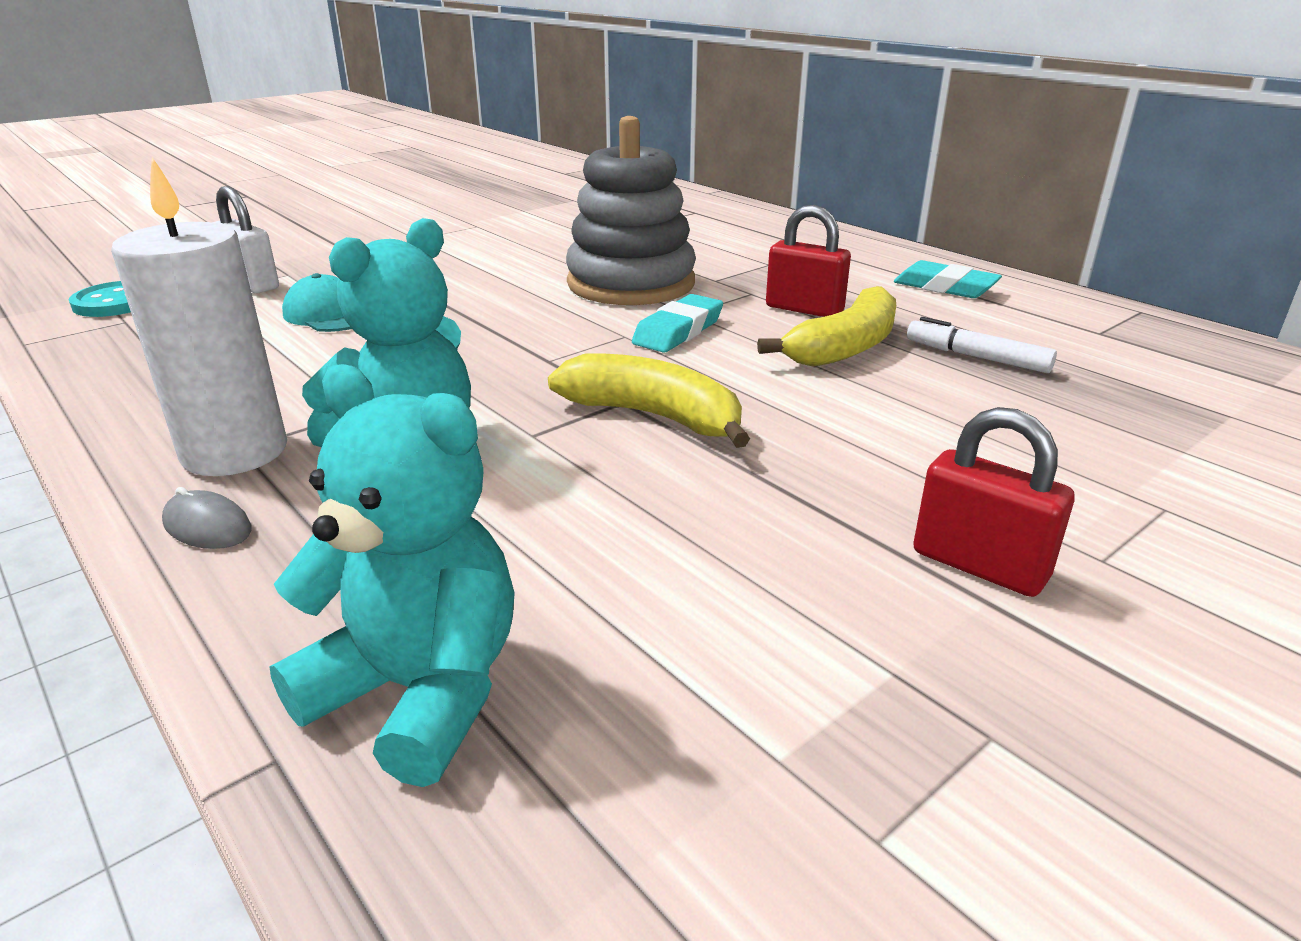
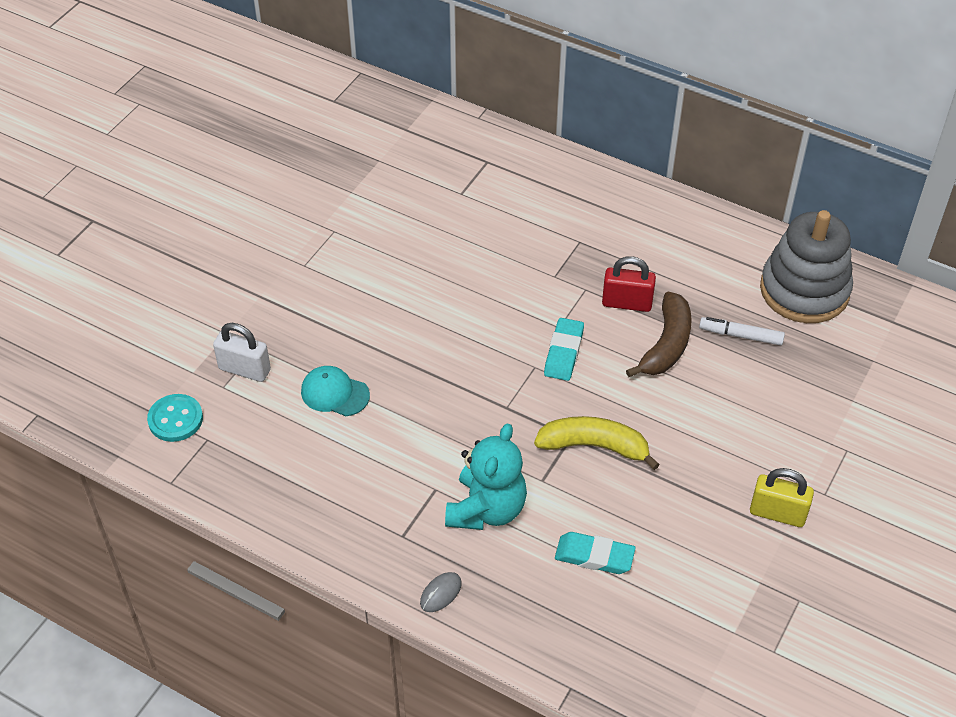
camera: 20 degrees left, 20 degrees up
(207, 526) = (441, 593): grey mouse -> grey mouse turned 60 degrees counterclockwise
(235, 452) = (403, 540): white candle -> none
(419, 691) = (599, 646): turquoise teddy bear -> none
(631, 283) = (502, 297): grey stacking toy -> grey stacking toy (804, 290)
(845, 347) = (666, 345): yellow banana -> brown banana
(945, 287) = (703, 248): turquoise eraser -> turquoise eraser (594, 556)
(979, 565) = (777, 513): red padlock -> yellow padlock

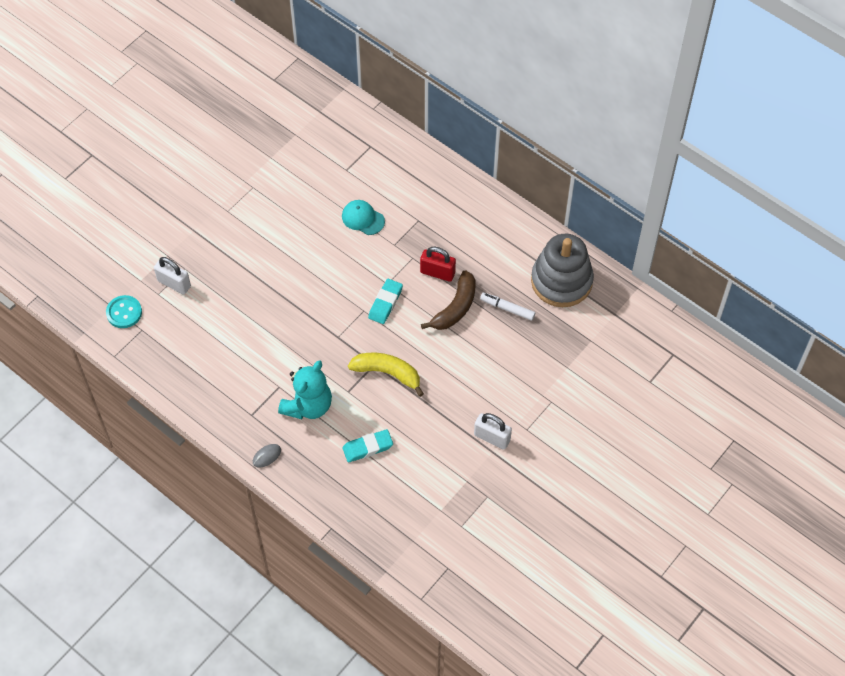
camera: 10 degrees right, 10 degrees up
(334, 393) = (229, 310): turquoise cap -> turquoise cap (363, 218)
(594, 556) = (367, 447): turquoise eraser -> turquoise eraser turned 45 degrees counterclockwise
(777, 513) = (492, 437): yellow padlock -> white padlock

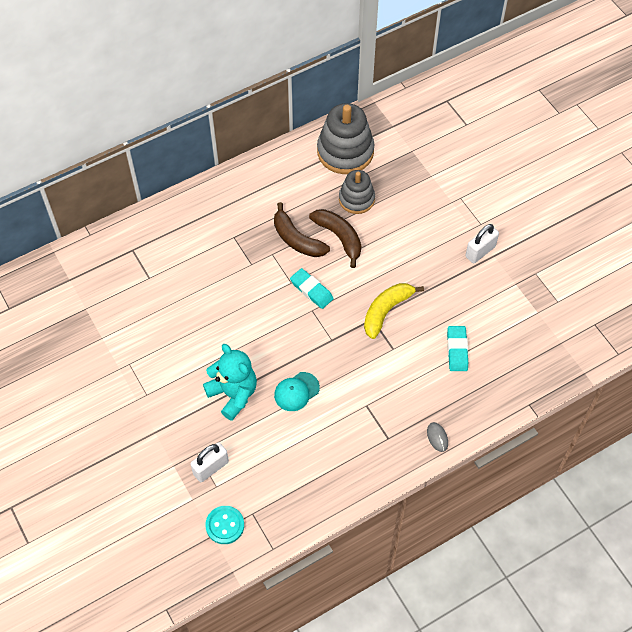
camera: 70 degrees left, 0 degrees up
(308, 405) = (396, 386): turquoise teddy bear -> turquoise teddy bear (233, 394)
(363, 218) = (211, 280): turquoise cap -> turquoise cap (296, 391)
(437, 273) = (297, 239): red padlock -> brown banana
(507, 309) = (356, 199): white marker -> grey stacking toy

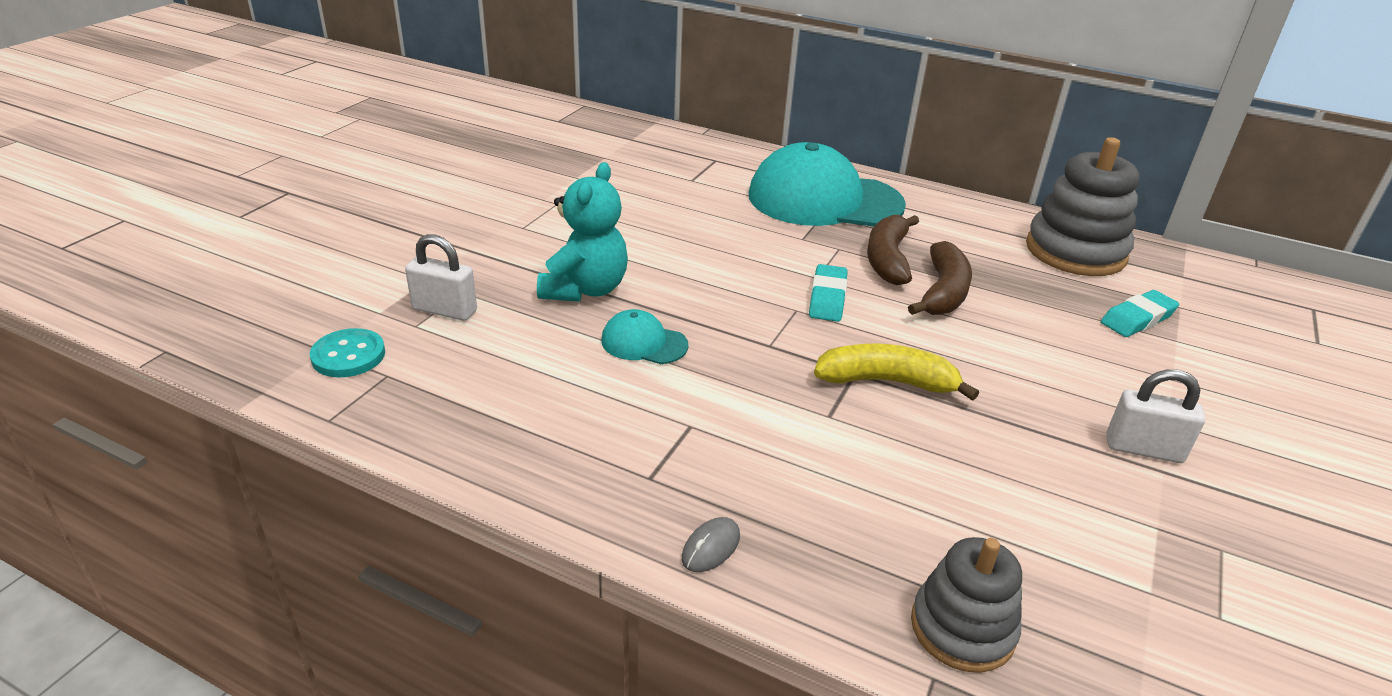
camera: 55 degrees right, 25 degrees down
(219, 226) = (824, 200): none -> turquoise cap
(356, 199) = (1023, 285): grey stacking toy -> grey stacking toy (962, 628)
(457, 350) = (920, 499): turquoise eraser -> turquoise eraser (1137, 319)

